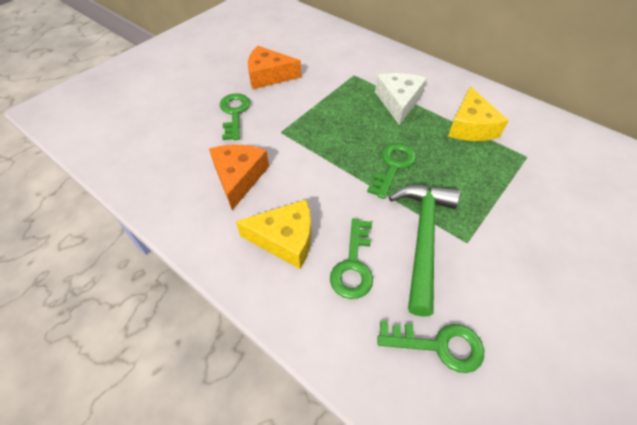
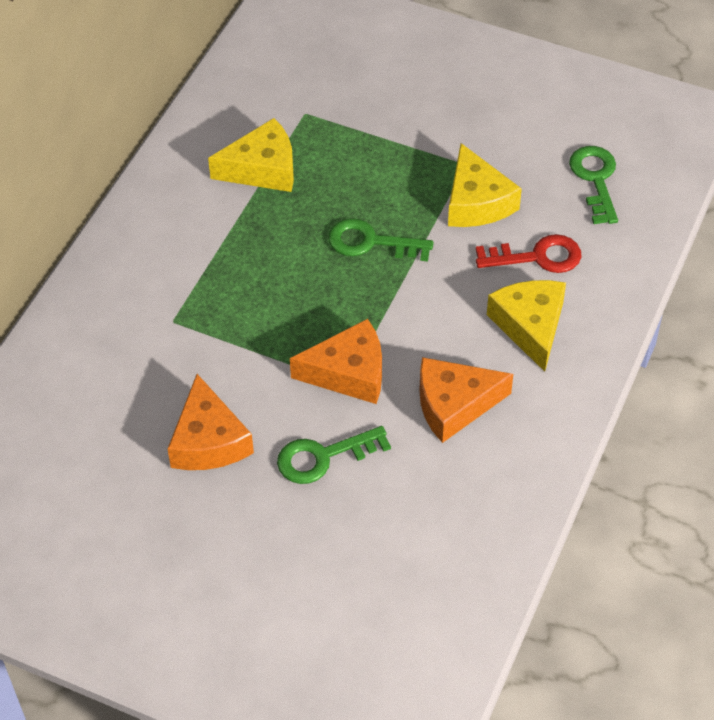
camera: 105 degrees left, 0 degrees up
(288, 134) = (349, 372): none -> orange cheese
(353, 265) = (537, 257): green key -> red key
(398, 102) = (230, 253): white cheese -> none
(423, 238) = (476, 202): green hammer -> yellow cheese

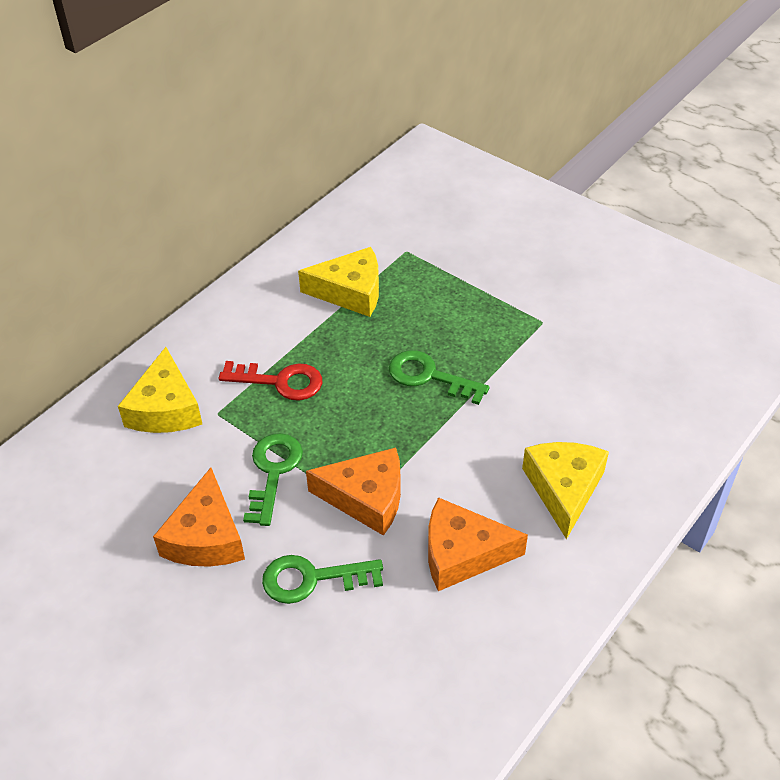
camera: 15 degrees right, 5 degrees down
(476, 202) = (543, 358): yellow cheese -> yellow cheese (165, 408)
(537, 257) = (589, 421): red key -> red key (280, 381)
(595, 179) = (667, 358): green key -> green key (273, 472)

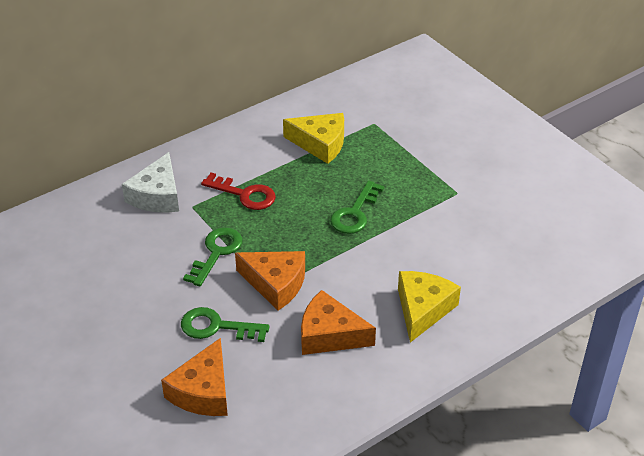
camera: 15 degrees right, 5 degrees down
(165, 408) = (157, 196): yellow cheese -> white cheese
(206, 537) = (154, 284): orange cheese -> orange cheese (203, 391)
(429, 376) = (355, 213): green key -> green key turned 105 degrees counterclockwise

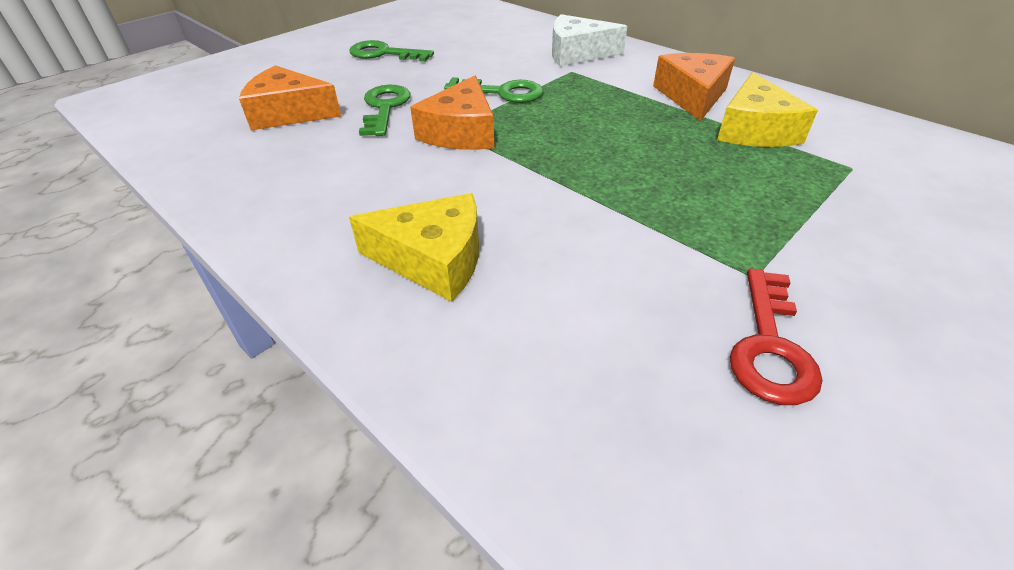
camera: 80 degrees right, 0 degrees up
(245, 194) = (610, 95): red key -> red key (770, 346)
(329, 335) = (374, 179): orange cheese -> orange cheese (692, 96)
(355, 213) = (626, 173): green key -> green key (384, 53)

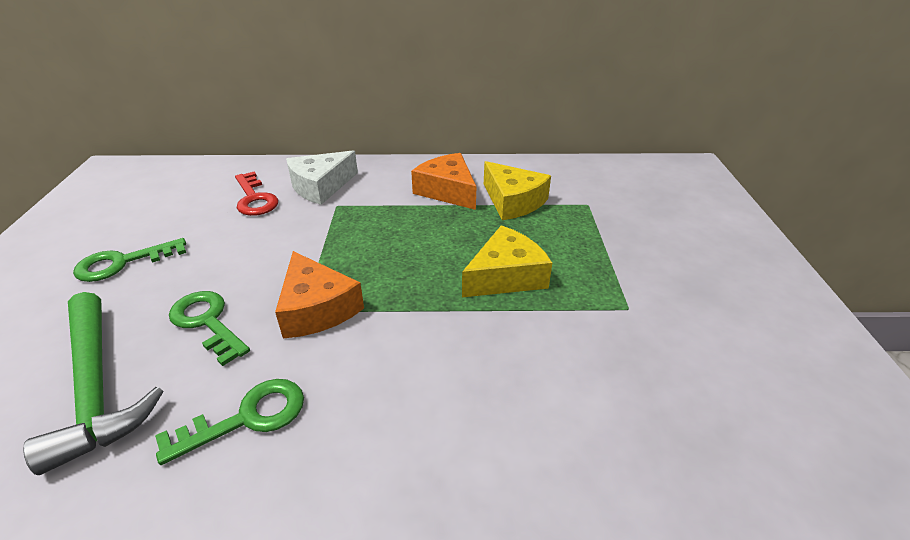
camera: 45 degrees left, 5 degrees down
(289, 113) = (96, 387): orange cheese -> green hammer
(433, 259) = (445, 436): yellow cheese -> yellow cheese (506, 276)
(502, 92) = (304, 251): green key -> green key (247, 418)
(770, 346) = (683, 349): red key -> red key (254, 199)

